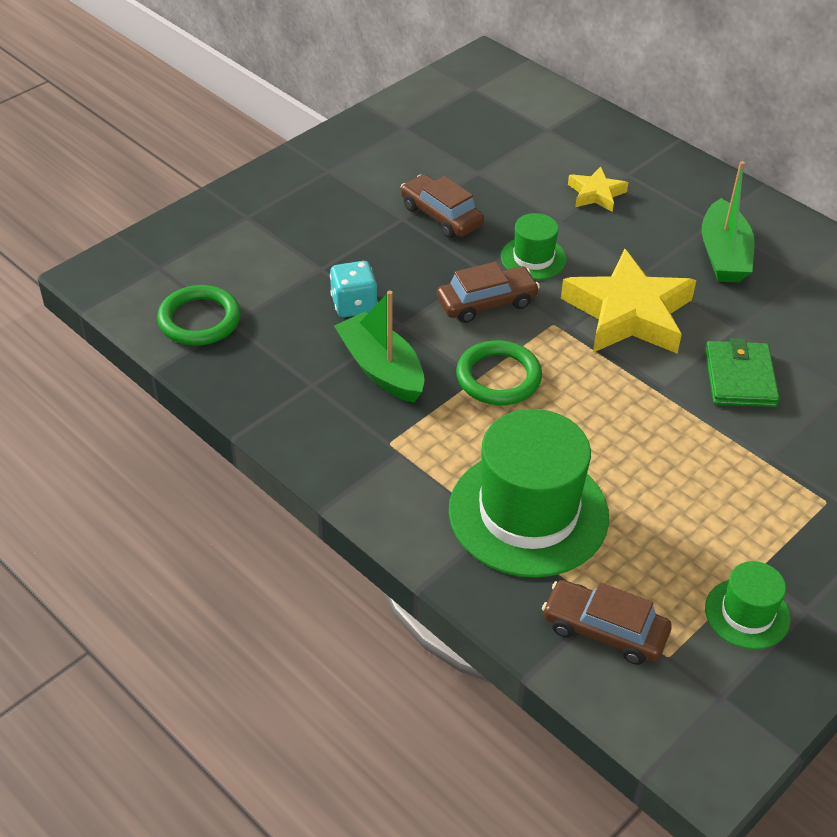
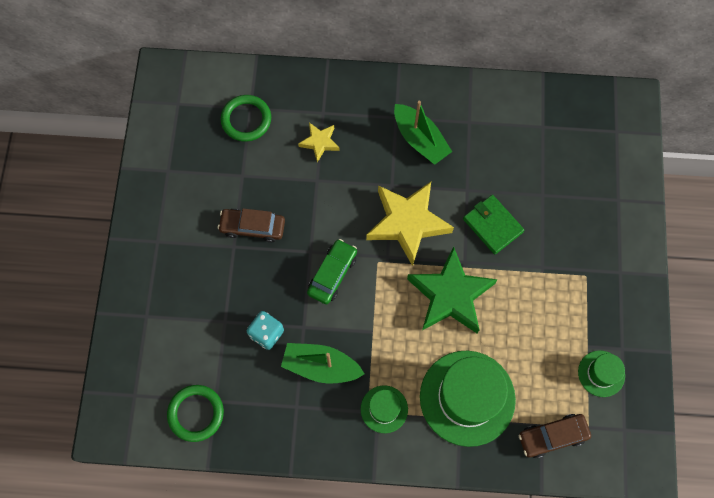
camera: 40 degrees left, 25 degrees up
(486, 303) = (332, 274): brown car -> green car
(498, 377) = (382, 322): green ring -> green ring (246, 120)
(533, 258) = (328, 220): green hat -> green hat (384, 409)
(613, 406) = (450, 295): none -> green star

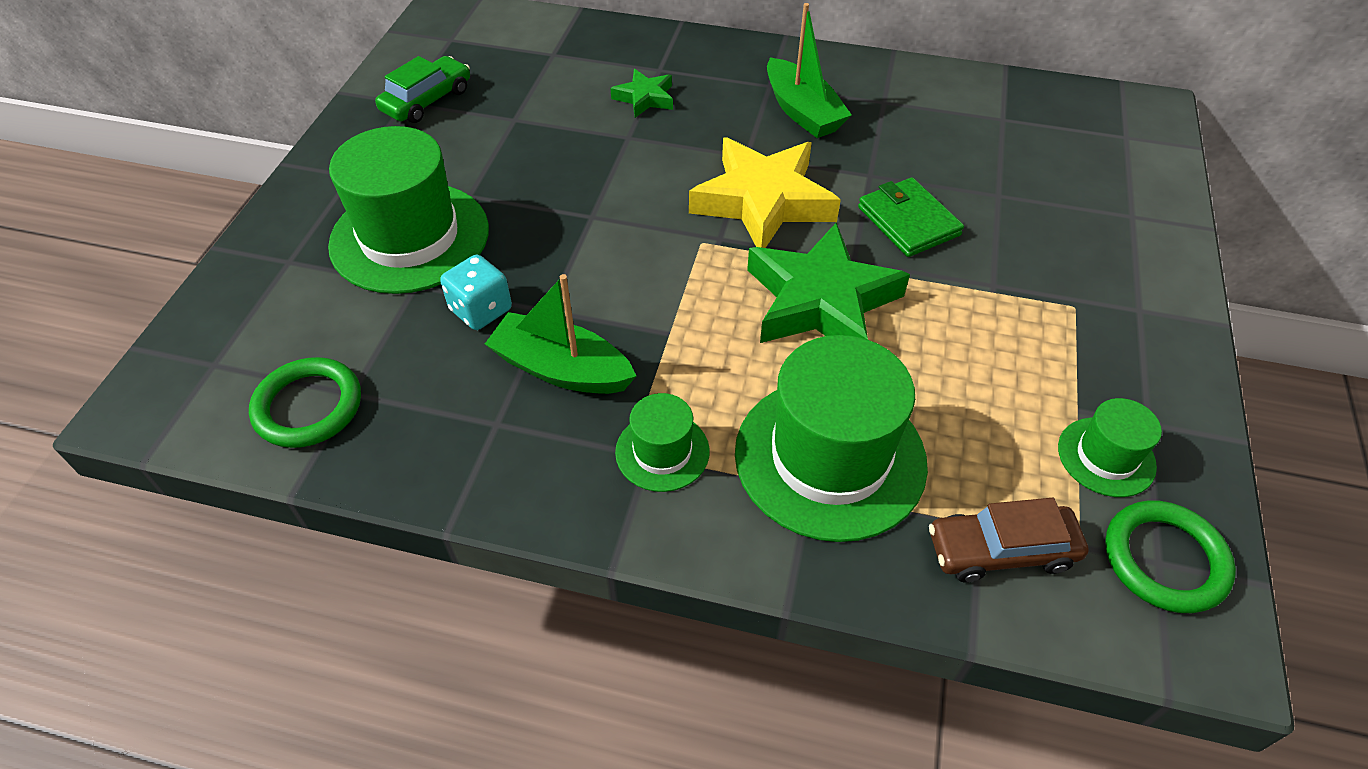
camera: 10 degrees right, 20 degrees down
(209, 286) = (410, 237): none -> green hat
(246, 120) = (542, 64): green ring -> green ring (1164, 560)
(253, 227) = (508, 177): brown car -> none
(319, 142) = (645, 98): yellow star -> green star
(332, 274) = (620, 248): green car -> green car (427, 100)

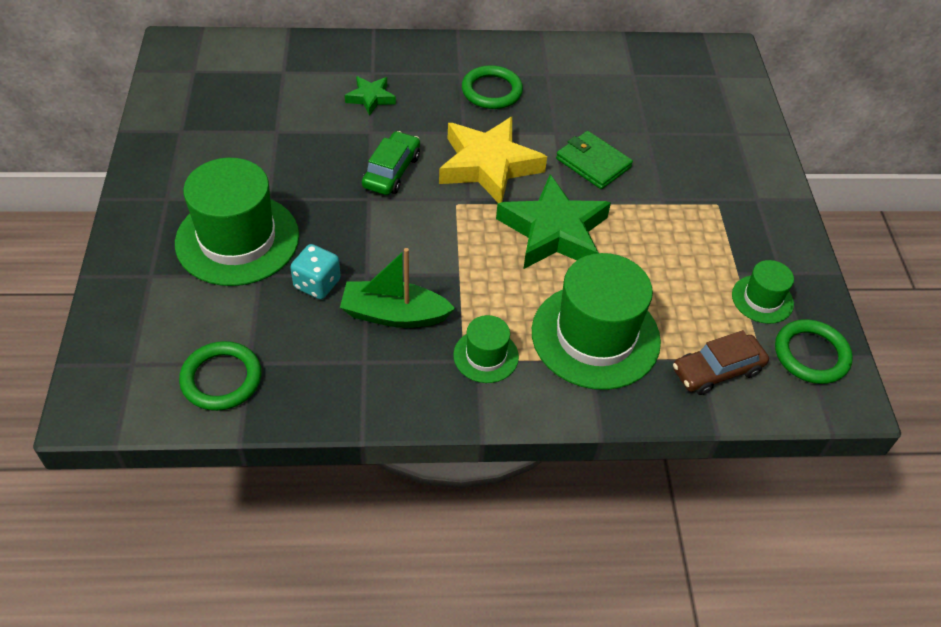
camera: 20 degrees left, 0 degrees up
(427, 100) = (198, 126): green car -> green car (392, 171)
(802, 112) = (491, 91): green boat -> green ring

